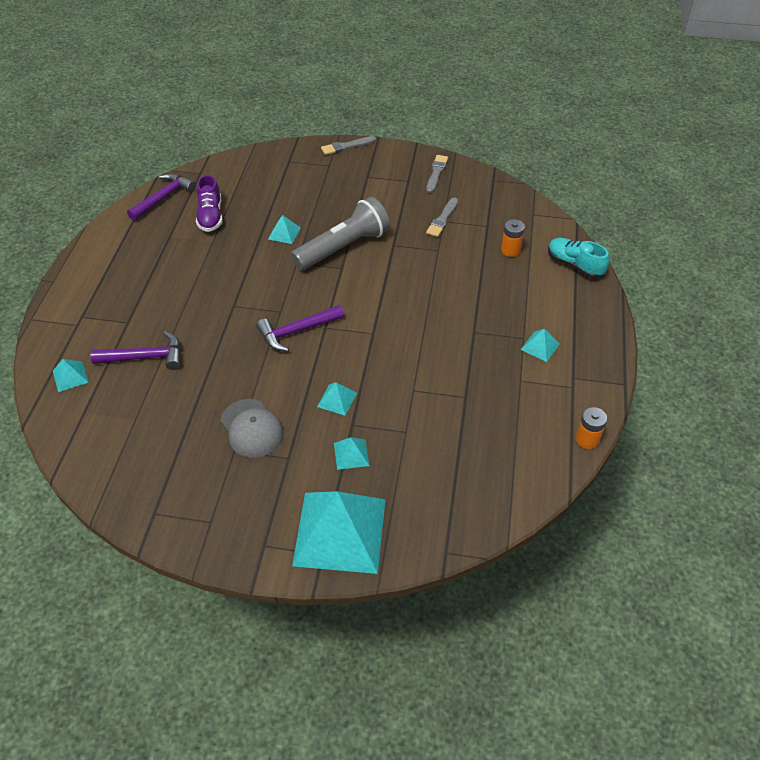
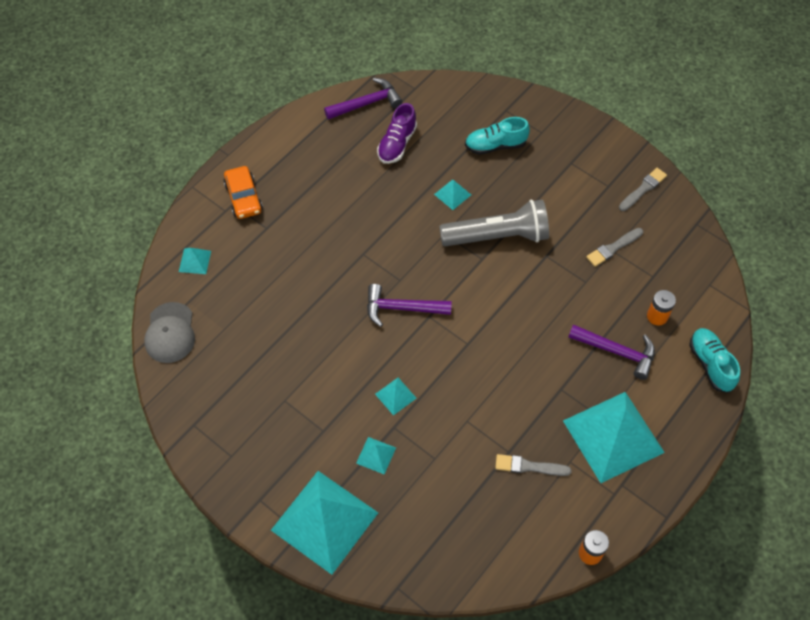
camera: 30 degrees right, 10 degrees up
(89, 308) = (243, 197): none -> orange car
(145, 357) = (262, 272): purple hammer -> purple hammer (617, 352)
(252, 428) = (310, 387): grey cap -> grey cap (170, 333)
(297, 187) = (495, 145): none -> turquoise shoe
(346, 146) = (572, 116): grey brush -> grey brush (529, 466)
(540, 346) = (613, 436): turquoise pyramid -> turquoise pyramid, size x2.42

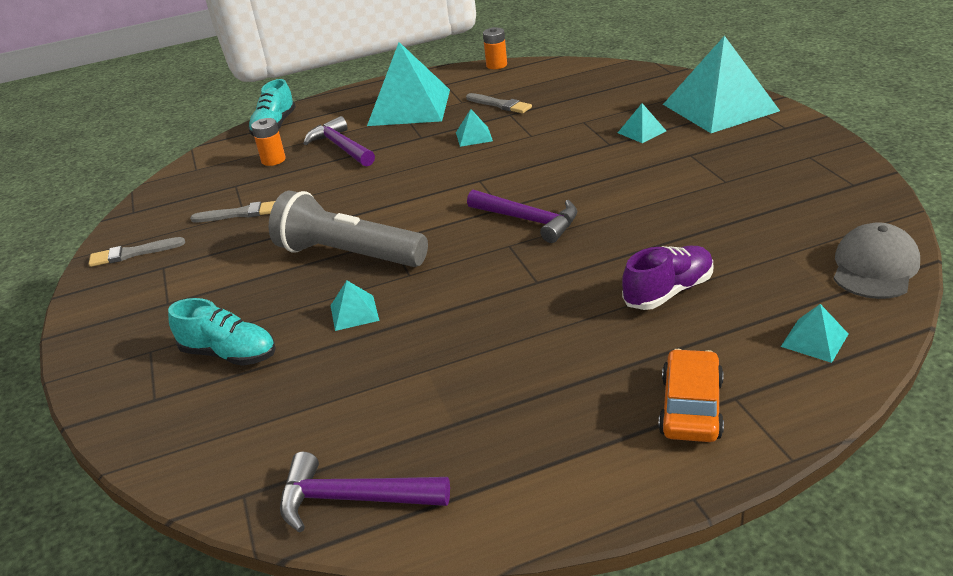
camera: 145 degrees left, 25 degrees down
(395, 396) = (591, 161): turquoise pyramid -> turquoise pyramid (474, 136)
(397, 144) = (366, 406): purple shoe -> purple shoe (668, 292)

